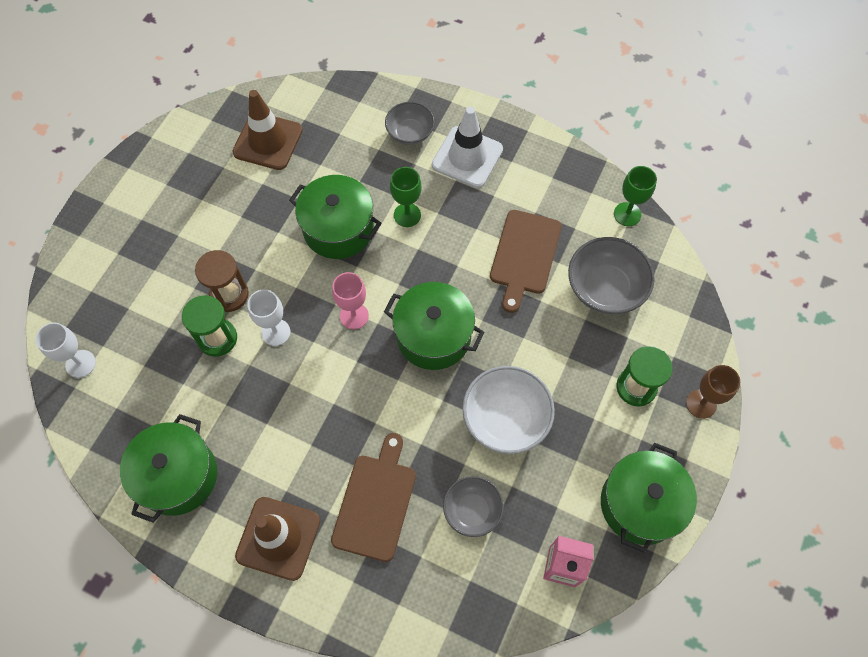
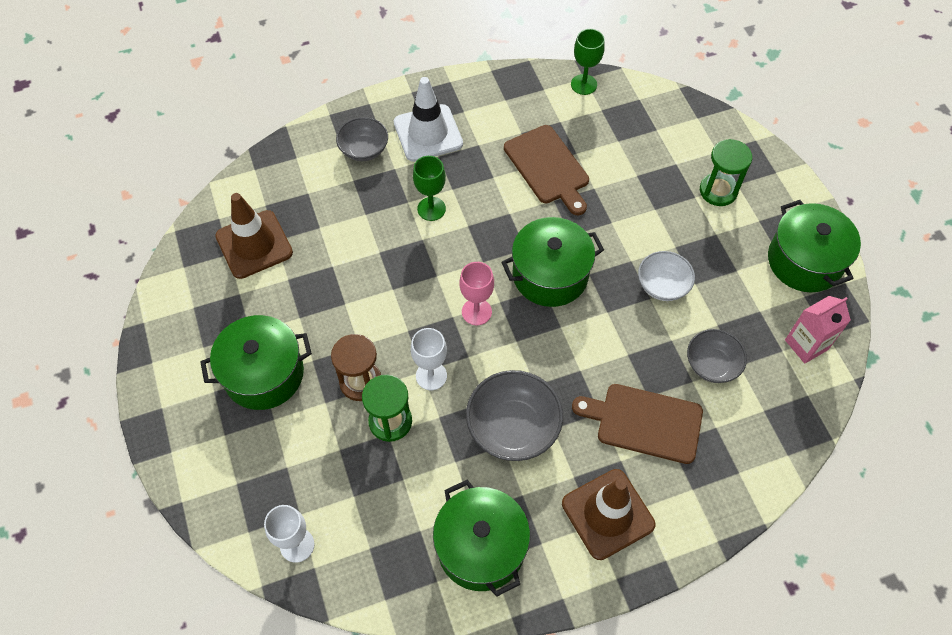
camera: 45 degrees left, 5 degrees down
(338, 229) = (390, 261): green pot -> green pot (264, 374)
(375, 502) = (644, 422): brown cutting board -> brown cutting board turned 45 degrees counterclockwise
(505, 419) = (662, 285): white bowl -> white bowl, size x0.64
(605, 288) = (626, 144): grey bowl -> grey bowl (513, 427)
(701, 404) = (767, 166): brown goblet -> none

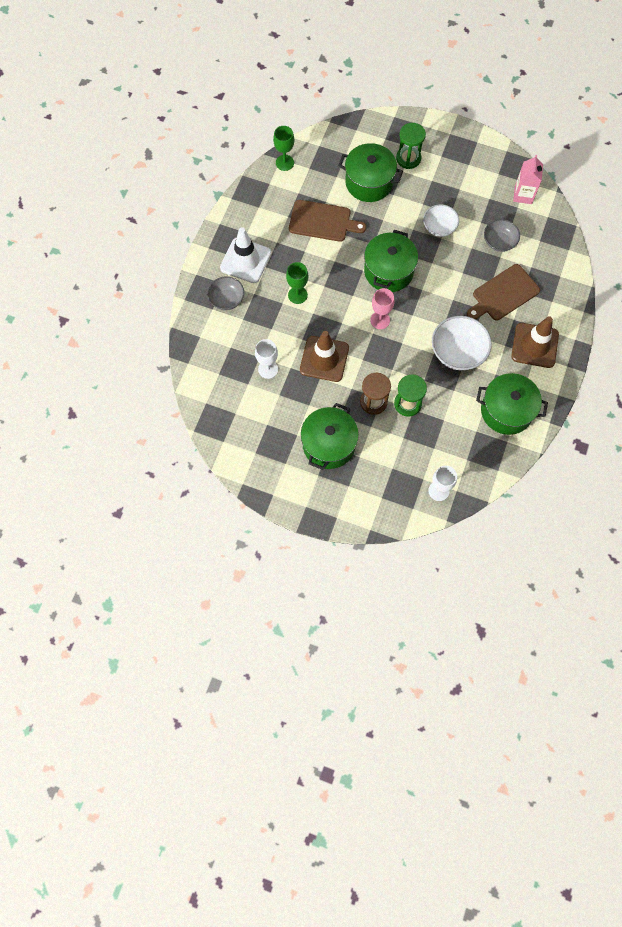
camera: 50 degrees left, 10 degrees up
(254, 244) = (241, 396): brown traffic cone -> brown traffic cone (324, 359)
(431, 376) = (398, 367): white goblet -> white goblet (268, 369)
(513, 427) = (458, 352): grey bowl -> white bowl
(804, 261) = (480, 157): green pot -> green pot (369, 182)

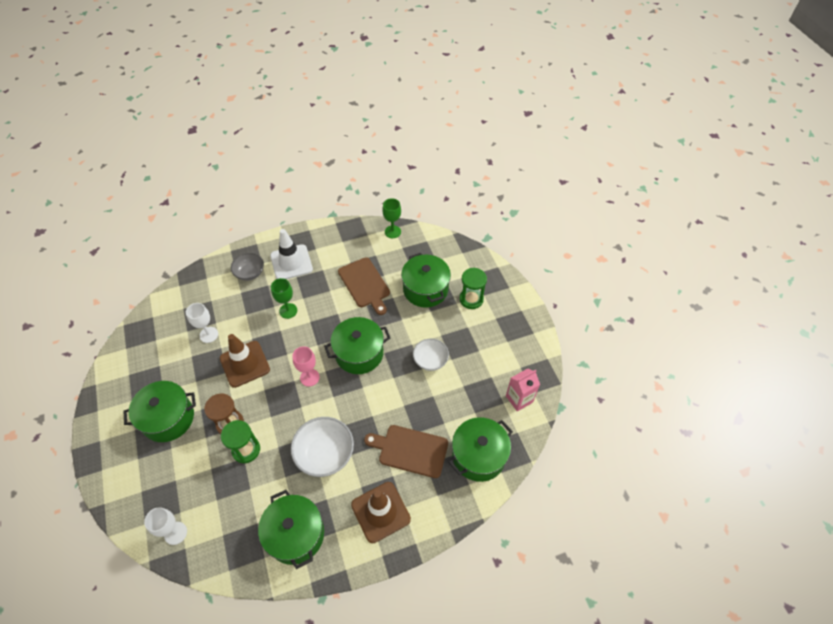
camera: 50 degrees right, 15 degrees down
(499, 242) = (457, 412): grey bowl -> none
(544, 254) = (478, 456): none -> green pot

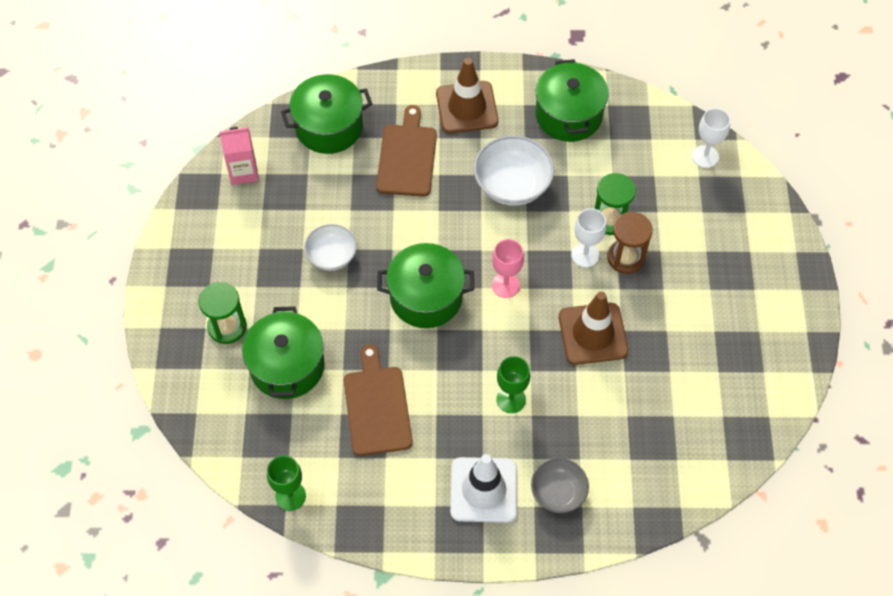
camera: 160 degrees left, 5 degrees up
(168, 418) = (708, 290): green pot -> none
(209, 335) = (640, 398): white goblet -> white goblet (585, 255)
(410, 450) = (407, 157): brown cutting board -> brown cutting board turned 120 degrees counterclockwise

